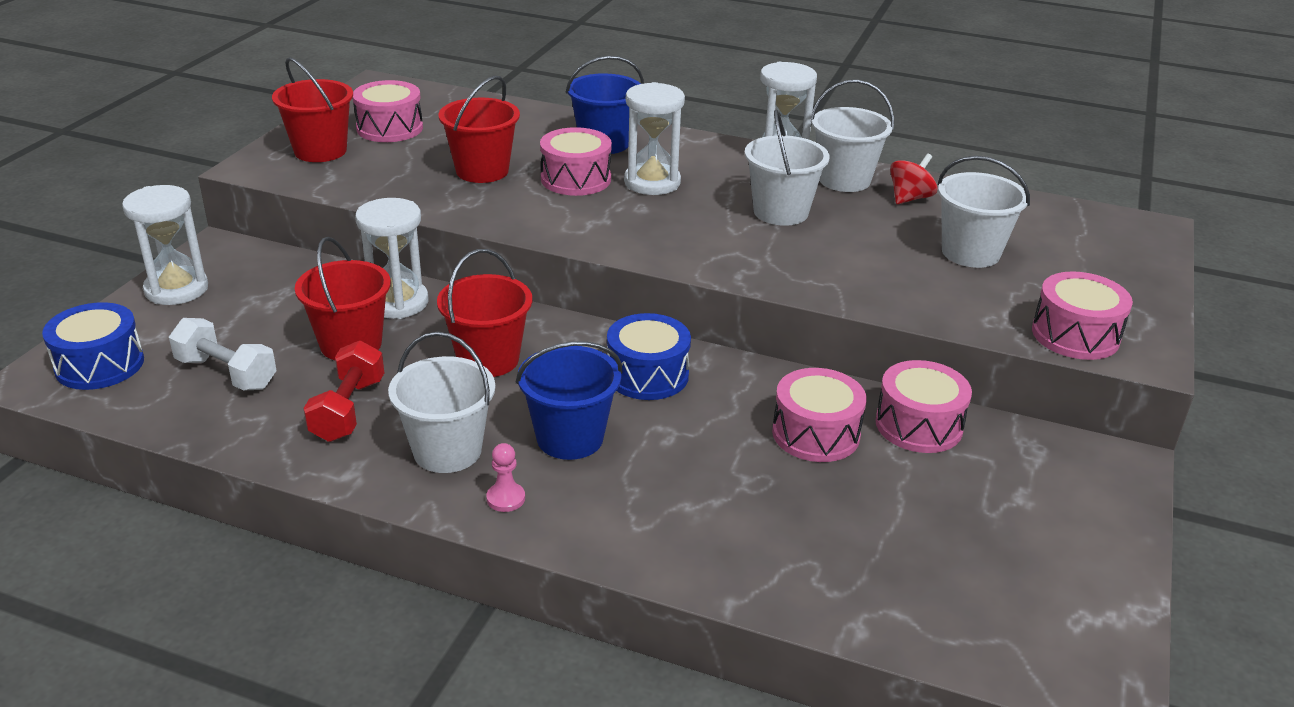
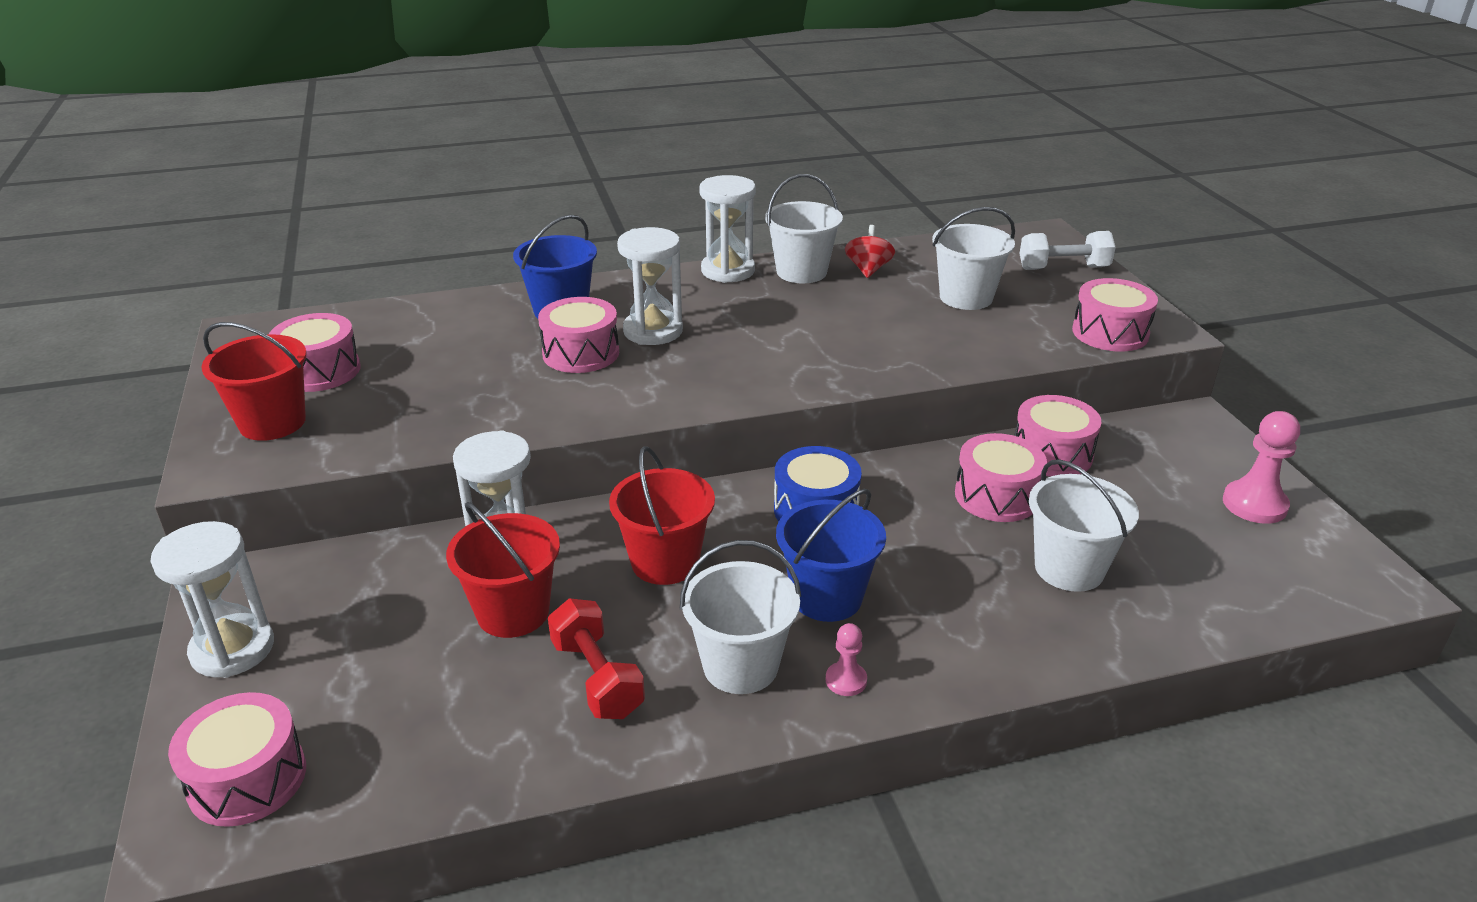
camera: 35 degrees left, 0 degrees up
(99, 365) = (247, 779): blue drum -> pink drum
(226, 373) = (417, 709): white dumbbell -> white dumbbell (1063, 268)
(482, 171) = (480, 379): red bucket -> none
(780, 212) = (791, 317): white bucket -> white bucket (1069, 568)
(1069, 557) = (1254, 504): none -> pink pawn

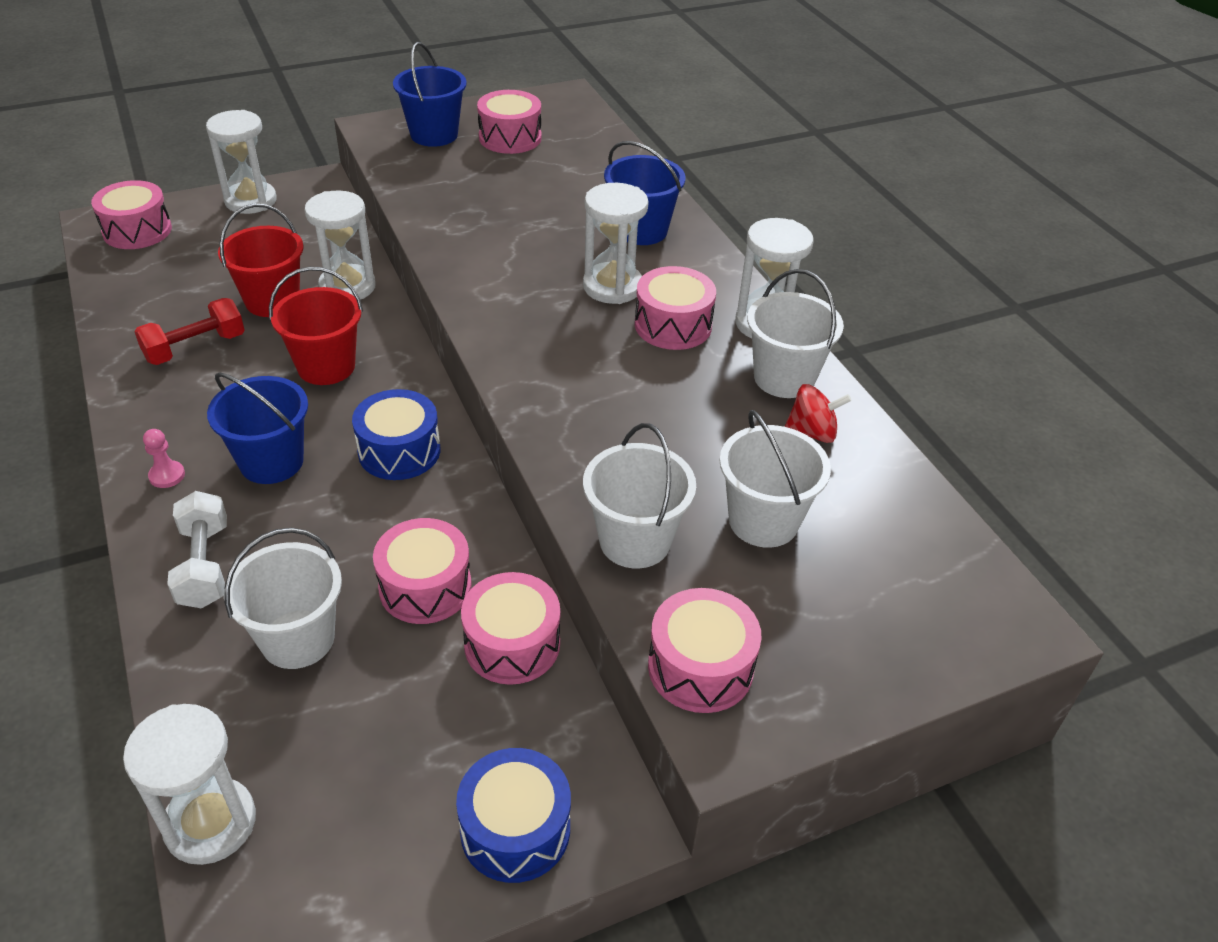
camera: 80 degrees right, 10 degrees up
(272, 423) = (434, 135): red bucket -> blue bucket
(581, 353) = (561, 251): pink drum -> pink drum (673, 325)
(740, 666) = (195, 416): white bucket -> white bucket (635, 541)
(1063, 268) = (898, 635): white dumbbell -> white dumbbell (204, 565)
(1219, 460) = (515, 829): none -> blue drum
(1254, 504) = (414, 851): pink pawn -> none
(1273, 609) = (210, 823): none -> white hourglass

